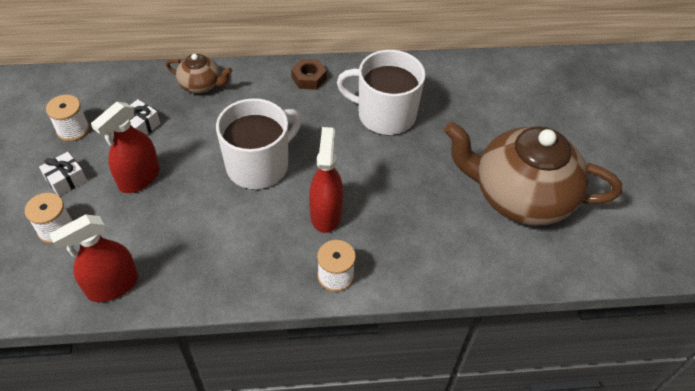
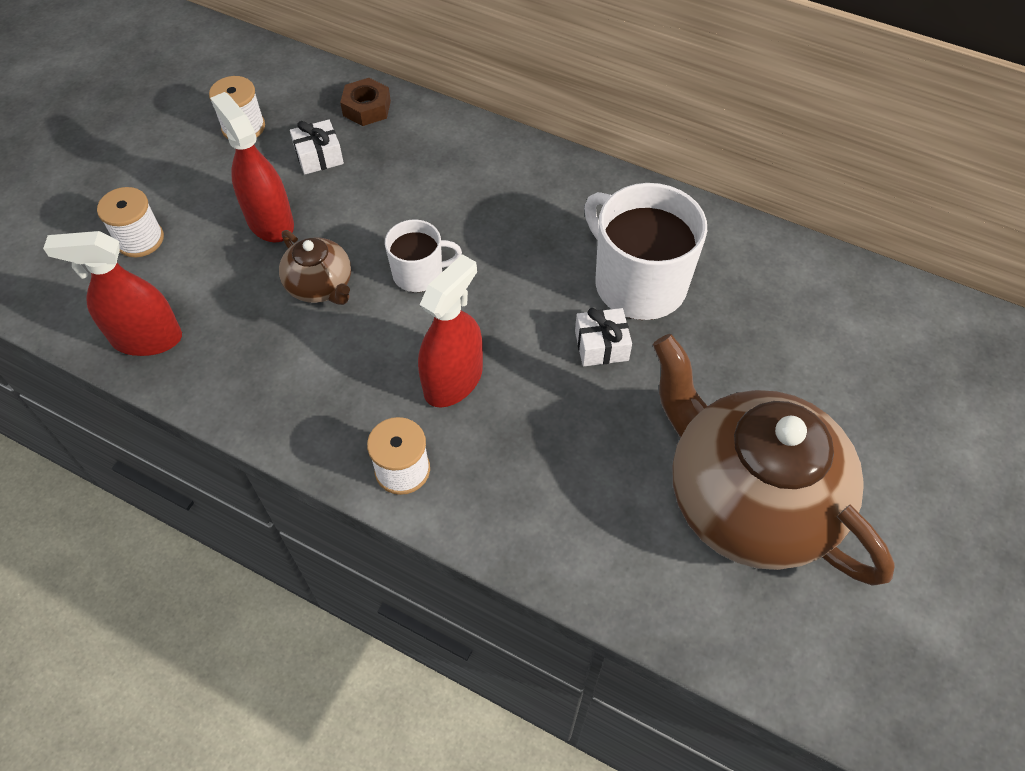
camera: 35 degrees right, 5 degrees up
(66, 180) = (192, 185): white gift -> white gift (601, 345)
(139, 178) = (270, 222): red spray bottle -> red spray bottle turned 75 degrees clockwise
(201, 85) = (428, 135): brown teapot -> brown teapot (321, 286)
(259, 165) = (419, 273): white mug -> white mug, size x0.55
(309, 78) = (572, 185): brown nut -> brown nut (366, 108)

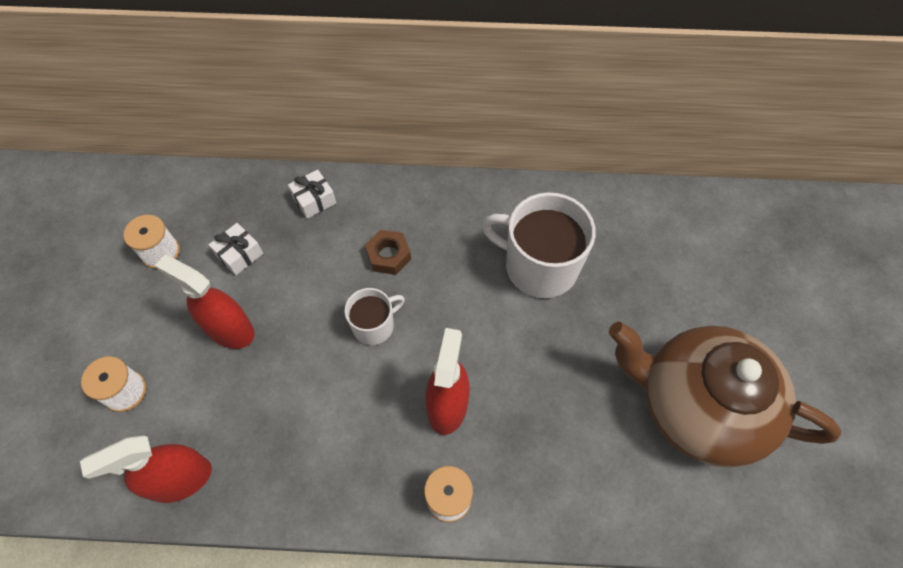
camera: 25 degrees left, 5 degrees up
(321, 286) = (302, 369): brown teapot -> none
(366, 108) = (256, 196): brown nut -> brown nut (388, 255)
(601, 345) = (539, 328): white gift -> white gift (314, 200)

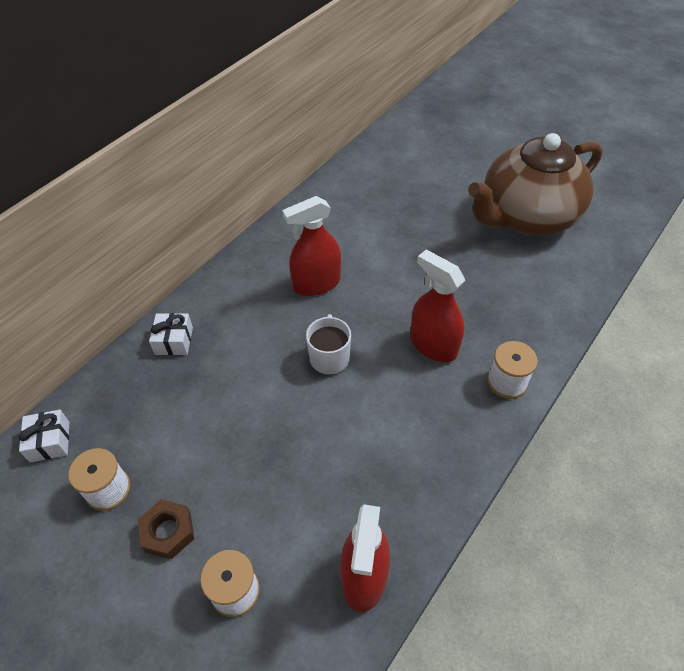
camera: 55 degrees left, 10 degrees down
(229, 329) = (244, 466): red spray bottle -> red spray bottle (316, 283)
(239, 254) = (174, 422): white gift -> white gift (50, 441)
(388, 255) = (275, 317): brown nut -> brown nut (168, 532)
(539, 266) = (363, 236): white mug -> none

